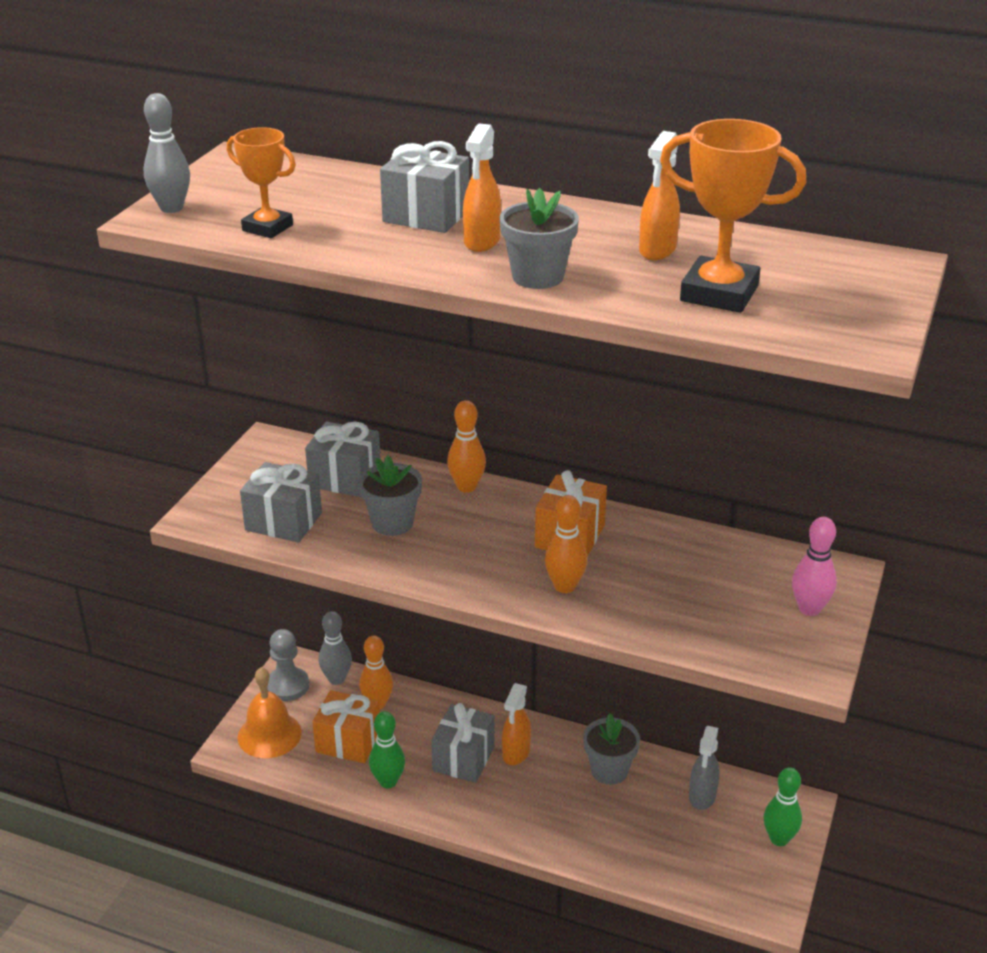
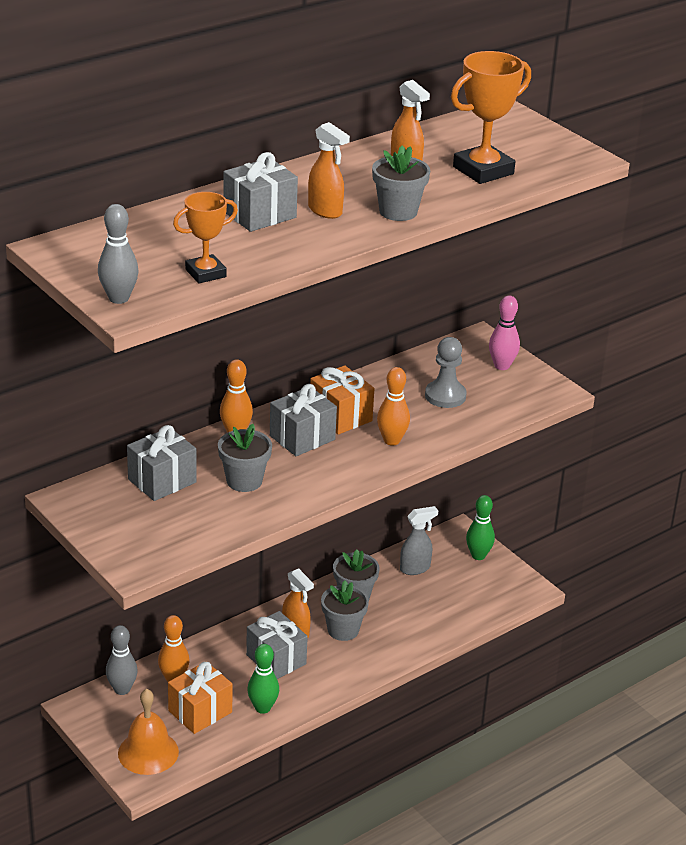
camera: 60 degrees left, 0 degrees up
(283, 521) = (187, 528): grey gift -> grey gift (302, 437)
(287, 686) = (100, 720): grey pawn -> grey pawn (445, 396)
(551, 786) = (343, 630): none -> grey flower pot
(702, 797) = (415, 568): grey spray bottle -> grey spray bottle turned 75 degrees counterclockwise

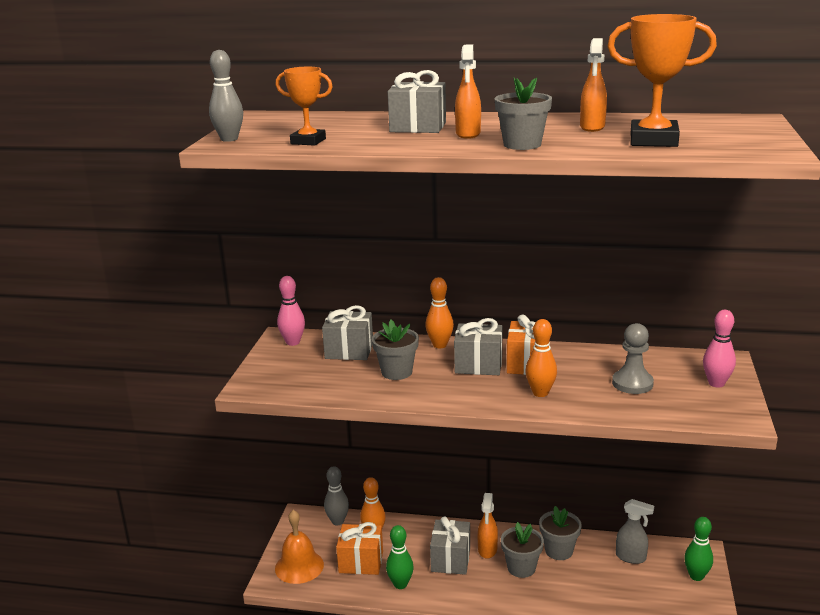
camera: 50 degrees right, 10 degrees down
(89, 499) = (293, 342): none -> pink bowling pin

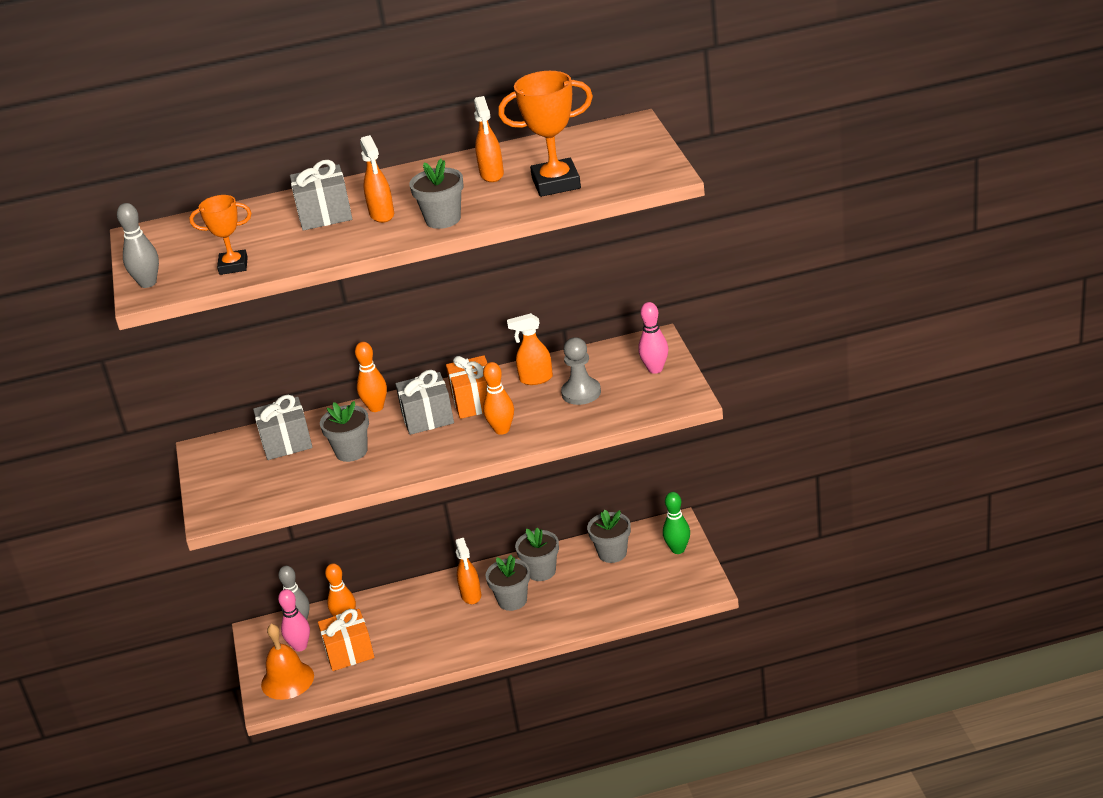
camera: 20 degrees left, 10 degrees up
(293, 342) = (219, 452): pink bowling pin -> pink bowling pin (300, 646)
(400, 584) = (401, 658): green bowling pin -> none
(450, 559) = (439, 617): grey gift -> none
(593, 361) = (535, 379): none -> orange spray bottle
(631, 557) = (612, 553): grey spray bottle -> grey flower pot

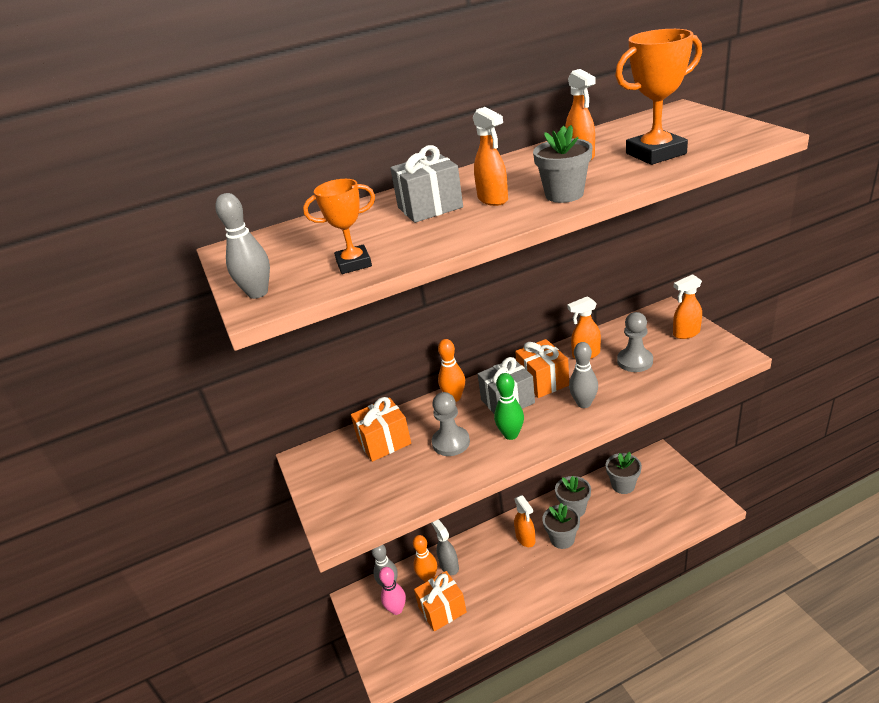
camera: 10 degrees left, 0 degrees up
(286, 443) = (384, 442): grey gift -> orange gift
(287, 680) = (396, 647): orange bell -> none
(351, 451) = (451, 442): grey flower pot -> grey pawn
(373, 612) = (449, 566): none -> grey spray bottle
(502, 430) = (584, 403): orange bowling pin -> grey bowling pin
(655, 369) = (686, 333): pink bowling pin -> orange spray bottle
(678, 549) = (673, 475): green bowling pin -> green bowling pin (511, 435)

